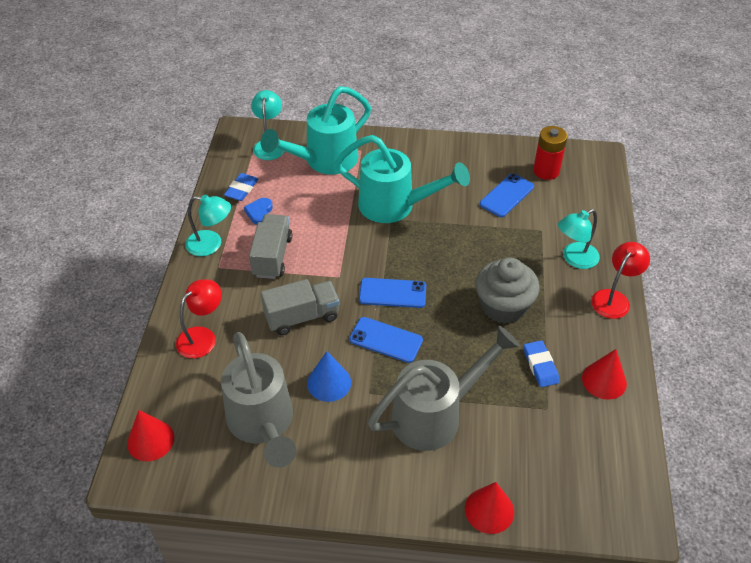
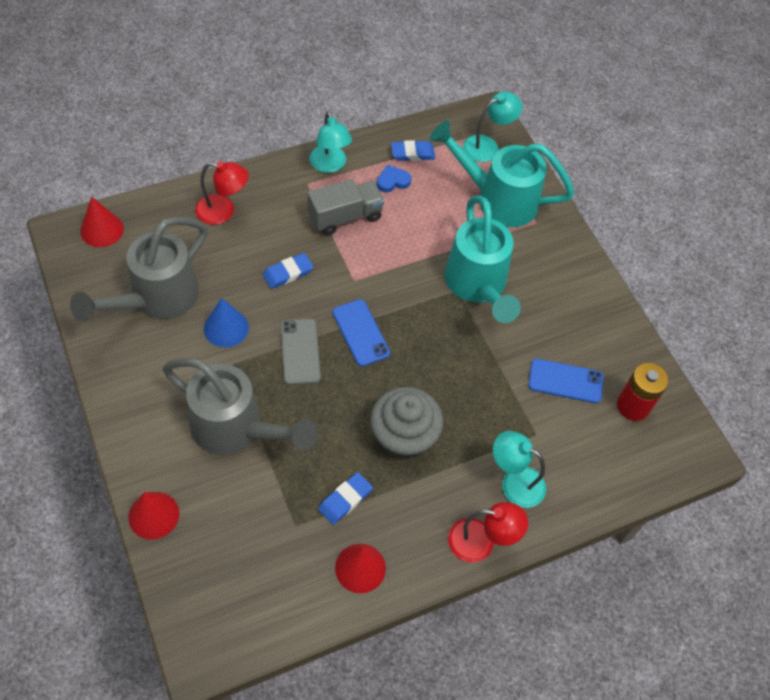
camera: 55 degrees right, 10 degrees up
(302, 317) = (288, 273): grey truck -> blue eraser
(386, 340) = (300, 351): blue phone -> grey phone

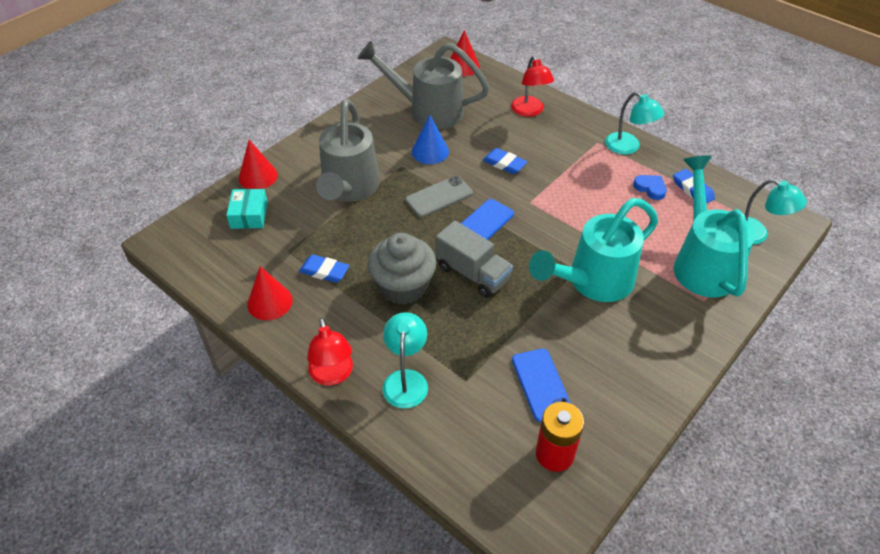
camera: 70 degrees right, 10 degrees down
(215, 546) = (249, 215): none -> turquoise box
(330, 165) = (628, 147): turquoise lamp -> turquoise lamp turned 90 degrees counterclockwise
(345, 217) = (586, 174): grey truck -> grey truck (472, 273)

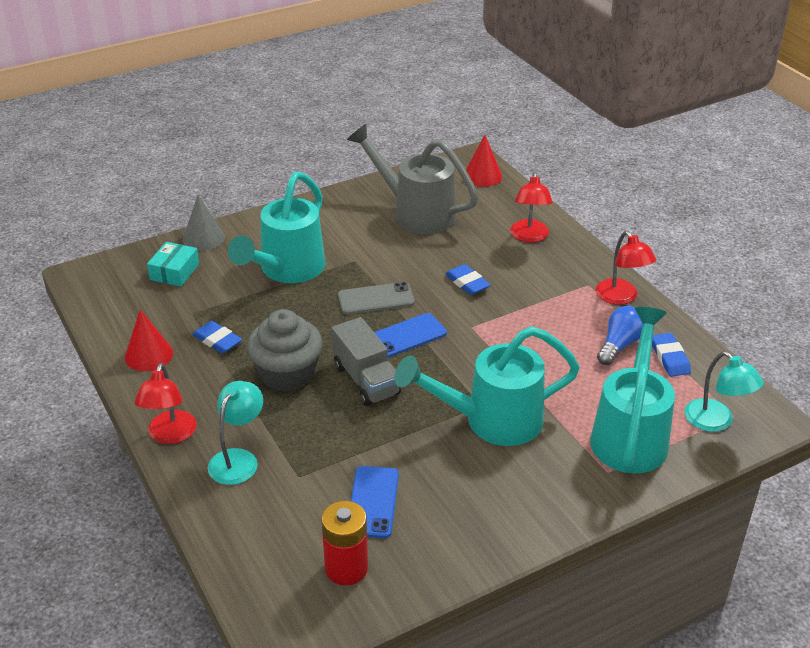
camera: 20 degrees right, 10 degrees down
(258, 176) = (203, 238): red cone -> grey cone
(349, 189) = (287, 270): grey watering can -> turquoise watering can
(430, 151) = (393, 253): blue cone -> none
(628, 147) = (621, 297): turquoise lamp -> red lamp
(650, 188) = (619, 345): blue heart -> blue light bulb

